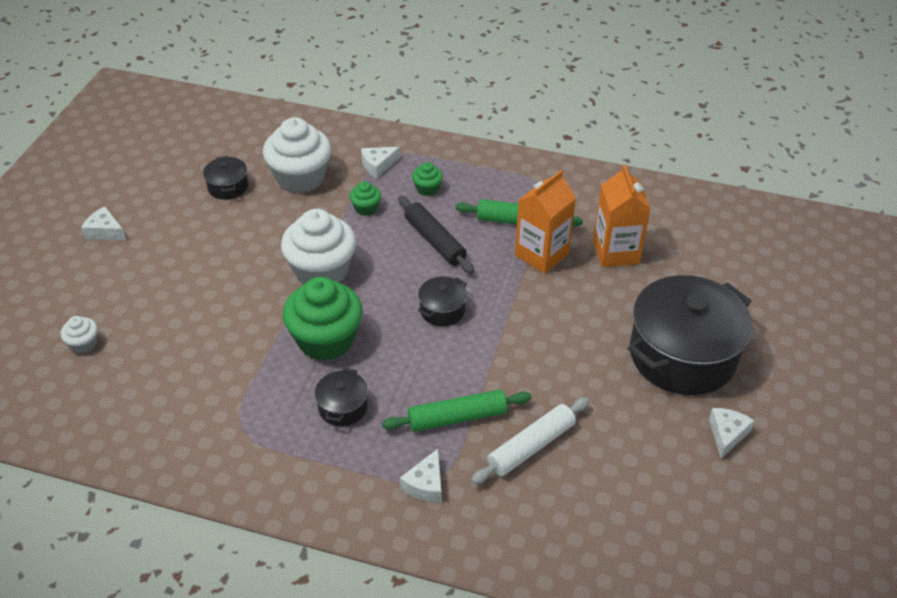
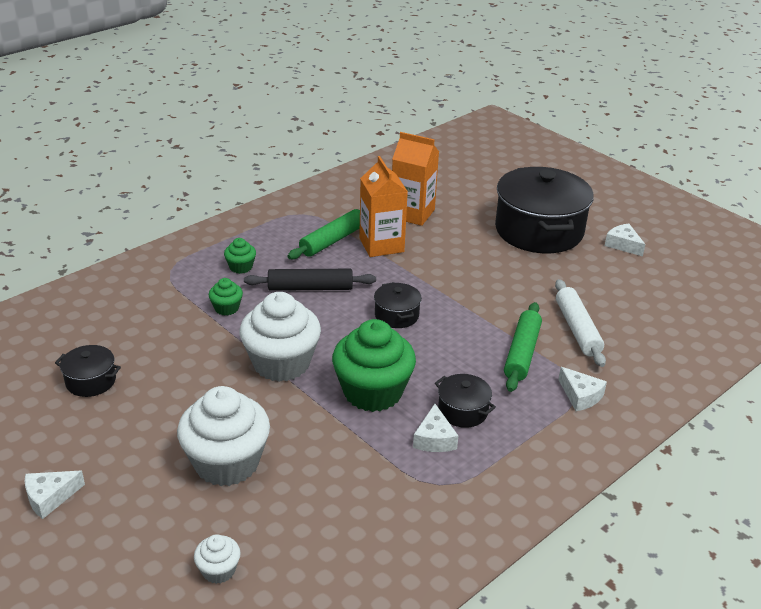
camera: 60 degrees left, 10 degrees down
(300, 178) = (137, 330): white cupcake -> white cupcake (227, 463)
(378, 165) = (177, 280): white cheese -> white cheese (434, 439)

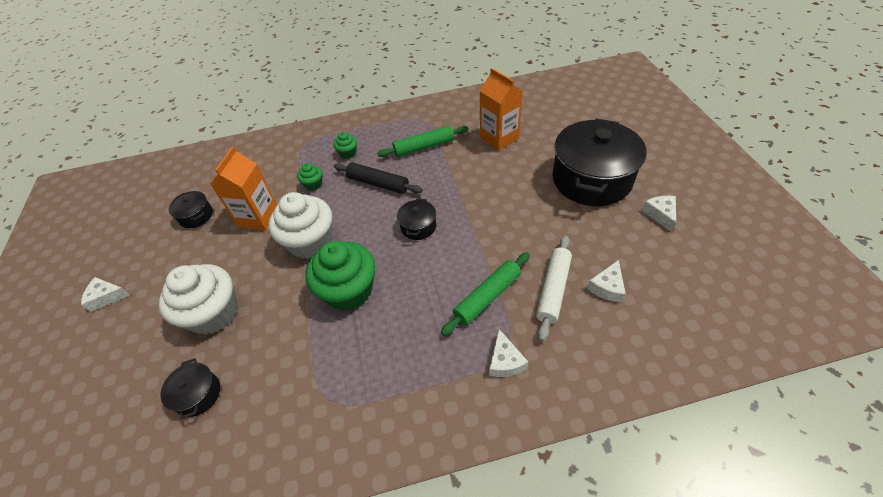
camera: 35 degrees right, 15 degrees up
(218, 570) = (138, 403): white cupcake -> none
(381, 245) = (455, 160): orange carton -> orange carton (259, 217)
(434, 439) = (358, 353): white cheese -> white cheese (607, 287)
(463, 411) = (399, 336): black pot -> black pot (198, 394)

